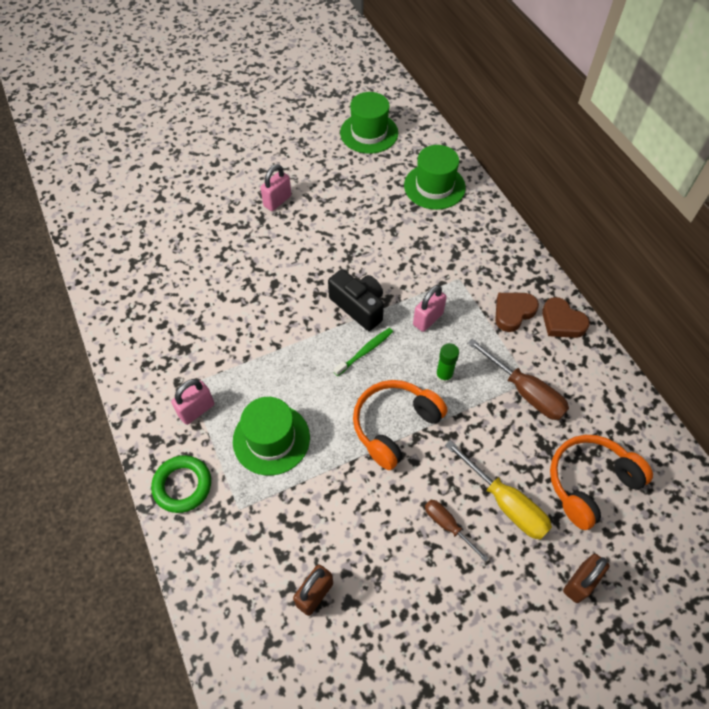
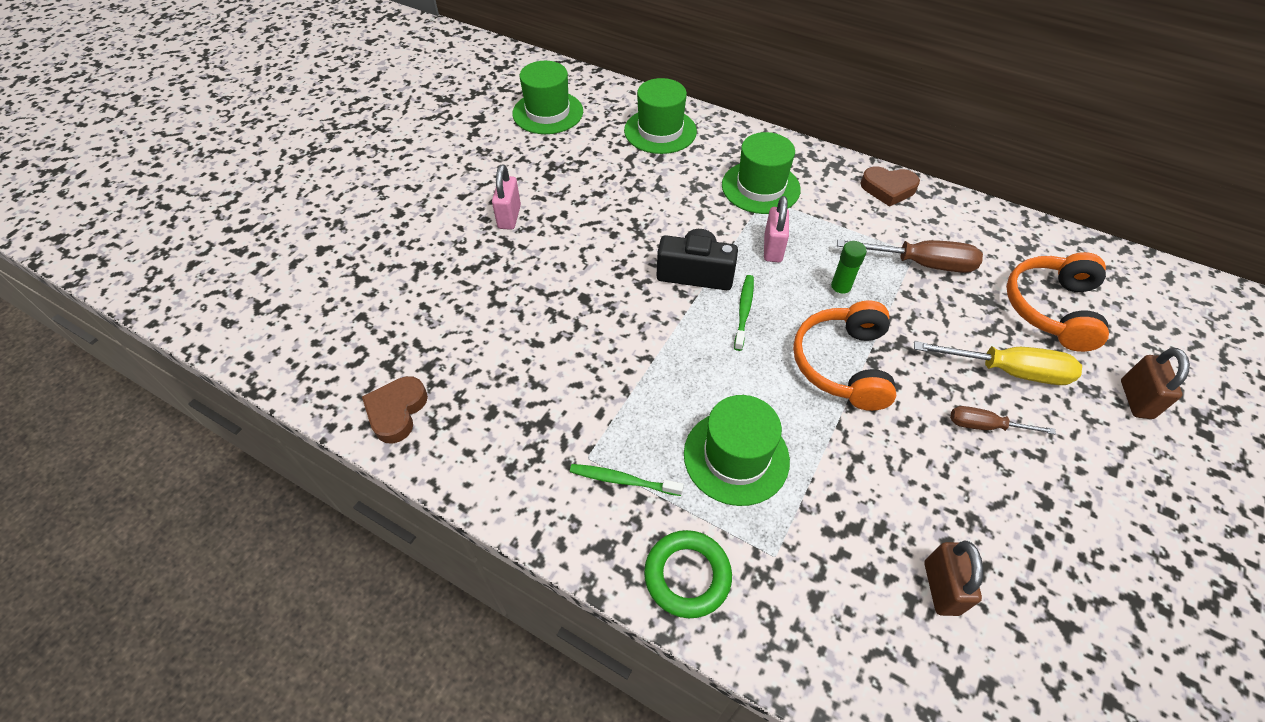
camera: 35 degrees left, 5 degrees down
(196, 410) = (623, 480): pink padlock -> green toothbrush
(465, 268) = (760, 187): none -> green hat
(513, 312) = (841, 202): brown heart -> brown heart (397, 411)

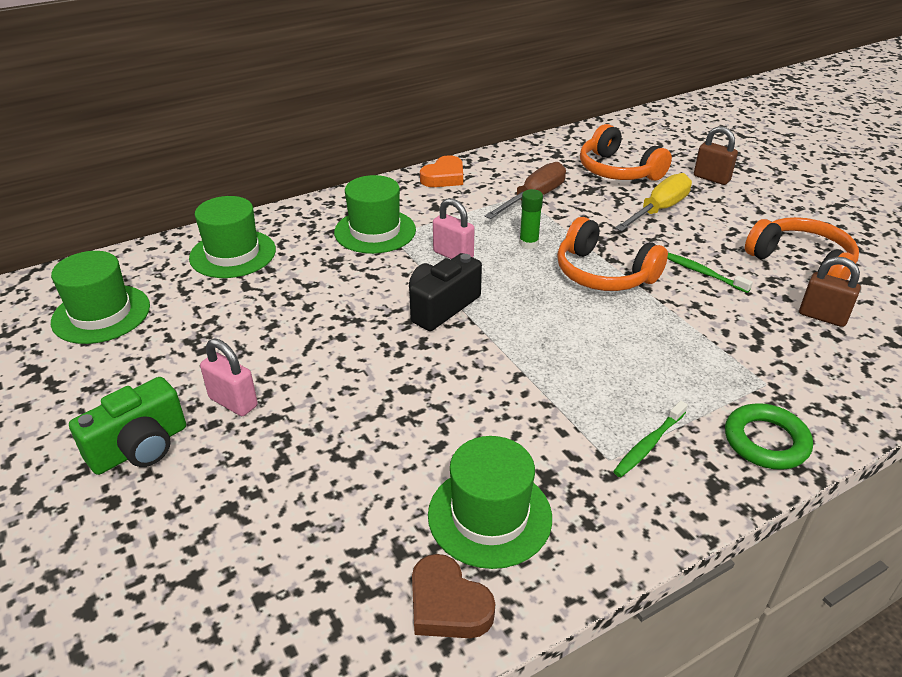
camera: 60 degrees left, 15 degrees down
(445, 199) = (140, 447): none -> green camera
(736, 457) = (661, 365): green hat -> green hat (489, 516)
(744, 311) = (509, 298): green toothbrush -> green toothbrush (703, 273)
(888, 189) = (444, 177): brown heart -> orange heart
(985, 426) = (699, 239): brown screwdriver -> none
(1036, 542) = (801, 263): none -> orange headphones

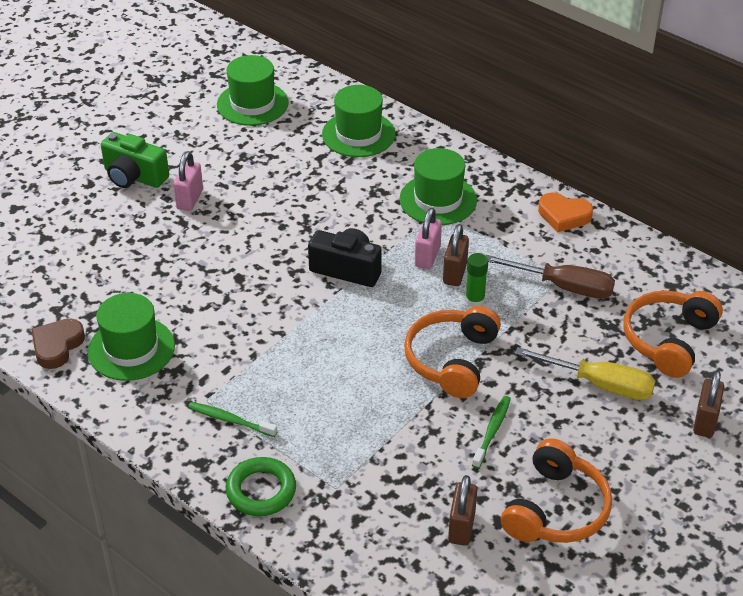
camera: 70 degrees right, 5 degrees up
(486, 245) = (455, 273): none -> brown padlock

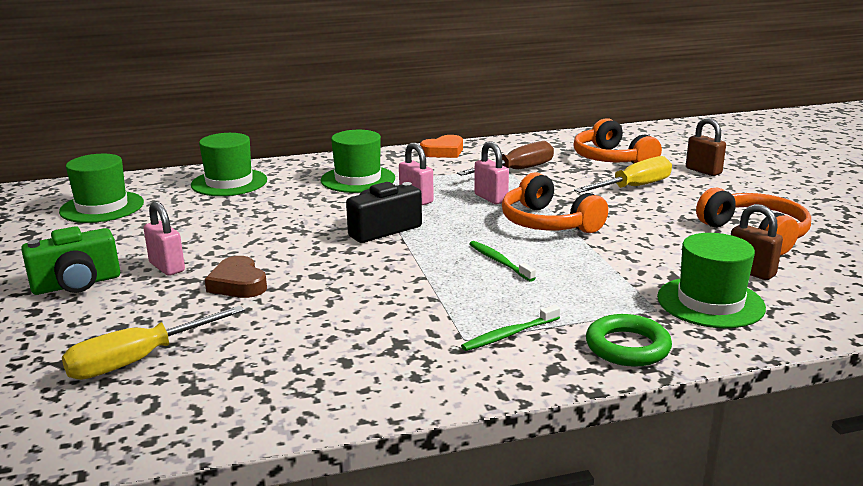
camera: 55 degrees left, 20 degrees down
(57, 346) = (254, 407): brown heart -> brown heart (238, 284)
(69, 267) = (138, 360): none -> yellow screwdriver
(131, 349) = (330, 359): green hat -> green hat (710, 302)
(455, 273) = (450, 196): brown padlock -> none
(475, 300) = (491, 198): green glue stick -> pink padlock
(492, 431) = (647, 231): green toothbrush -> green toothbrush (499, 262)

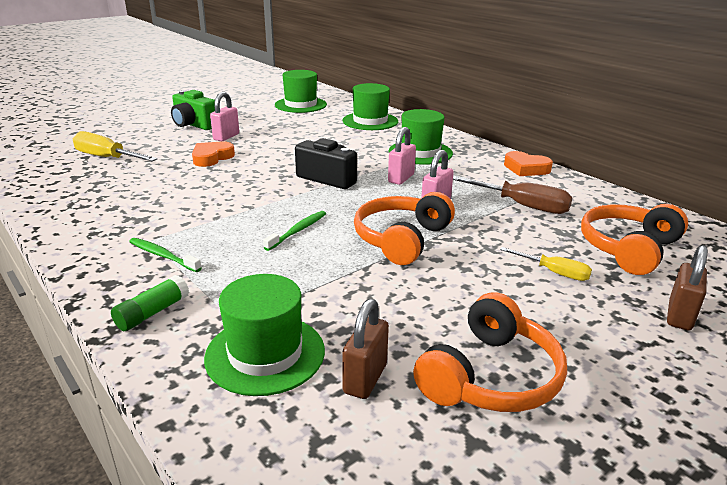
camera: 65 degrees right, 5 degrees up
(238, 284) = (212, 158): brown heart -> orange heart
(627, 347) = (152, 313): green ring -> green glue stick
(633, 187) = (554, 272): yellow screwdriver -> yellow screwdriver, size x0.60

